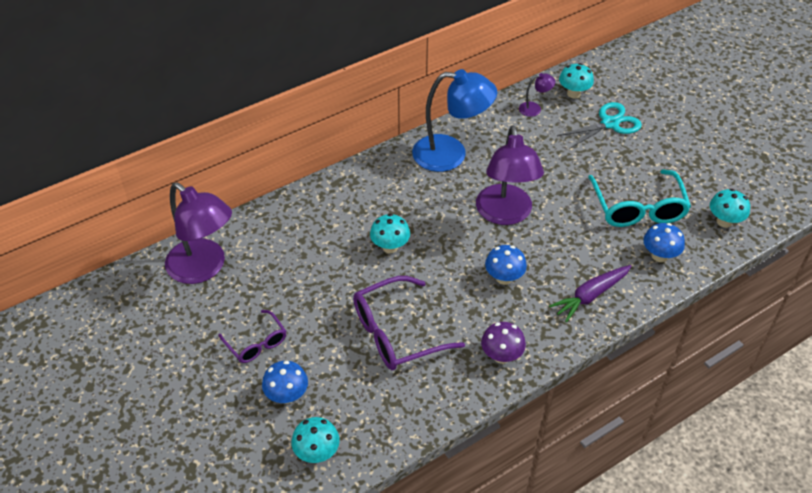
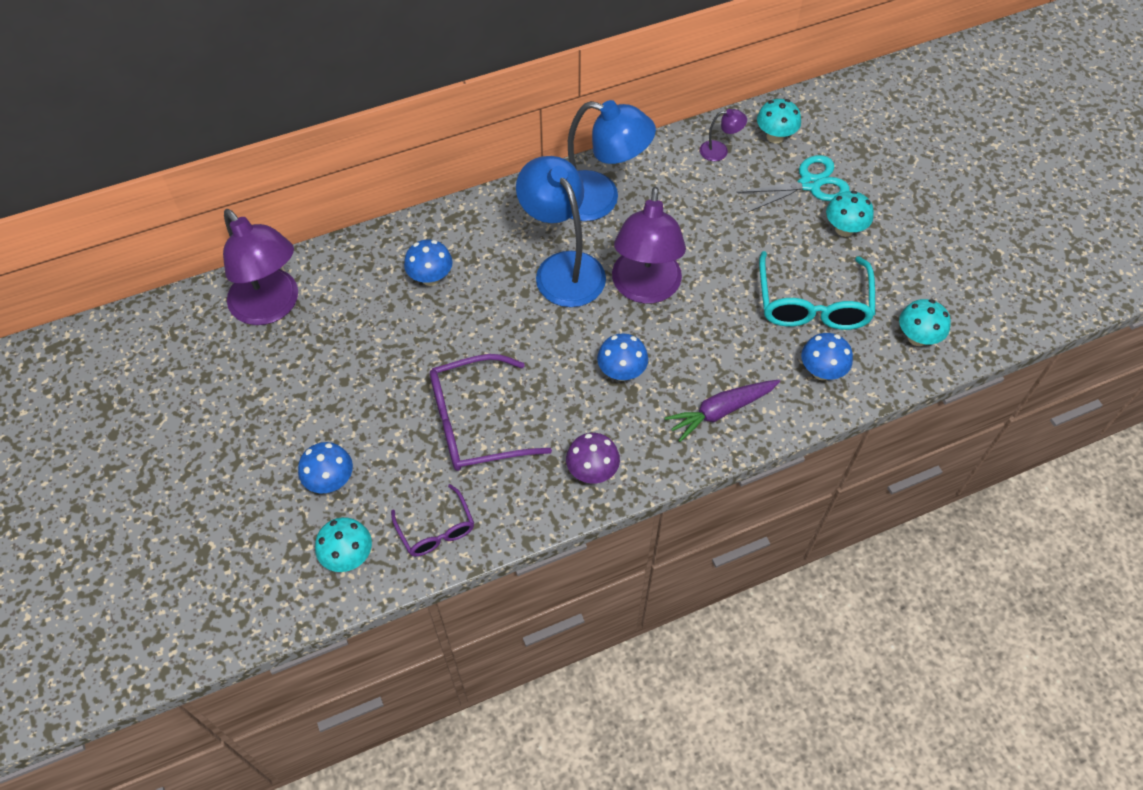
camera: 10 degrees right, 10 degrees up
(256, 343) = (310, 410): purple glasses -> purple glasses (436, 529)
(331, 229) = (431, 278): none -> blue mushroom
(390, 247) = (495, 311): turquoise mushroom -> turquoise mushroom (844, 229)
(436, 208) = (562, 268): none -> blue lamp

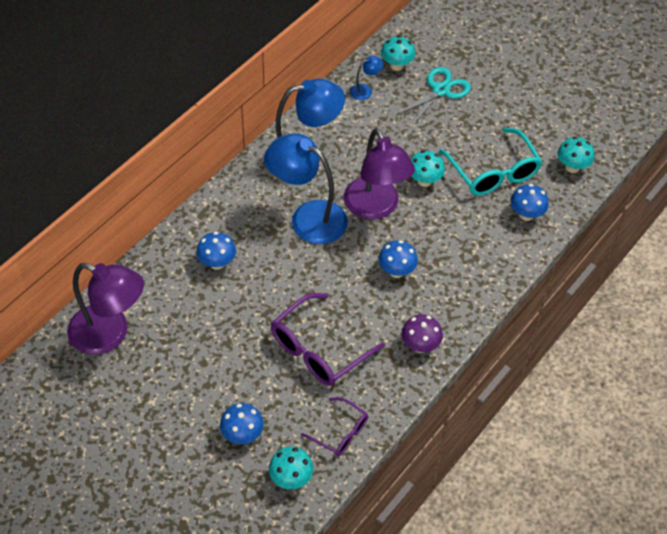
camera: 30 degrees left, 5 degrees down
(720, 151) = (365, 90): purple lamp -> blue lamp
(721, 411) = (479, 268): purple carrot -> none
(844, 229) = (482, 113): turquoise mushroom -> turquoise mushroom (424, 181)

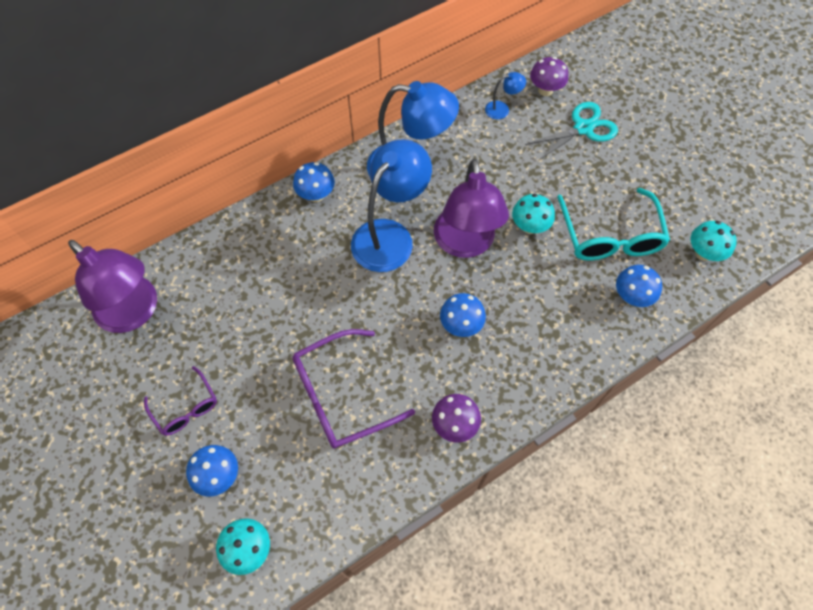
camera: 20 degrees right, 10 degrees up
(217, 263) = (275, 262): blue mushroom -> blue mushroom (316, 195)
(308, 217) = (390, 235): blue lamp -> blue lamp turned 75 degrees clockwise
(340, 432) = (325, 507): purple glasses -> purple glasses (185, 407)
(397, 65) = (545, 90): turquoise mushroom -> purple mushroom

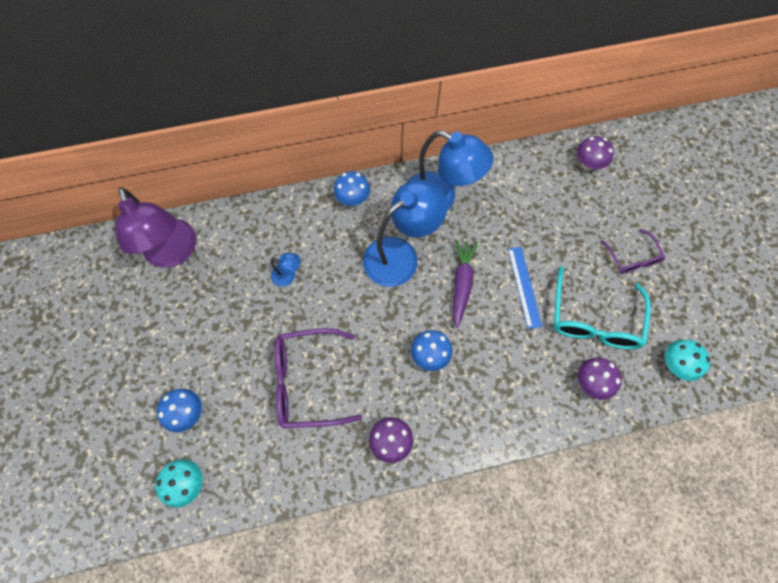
camera: 20 degrees right, 5 degrees up
(185, 407) = (183, 346): purple glasses -> purple glasses (632, 257)
(465, 244) = (461, 284): purple lamp -> purple carrot
(502, 109) = (541, 171): blue lamp -> blue lamp (288, 276)
(529, 226) = (524, 286): turquoise mushroom -> blue ruler
(583, 128) = (608, 211): turquoise scissors -> none
(631, 297) = (590, 382): blue mushroom -> purple mushroom

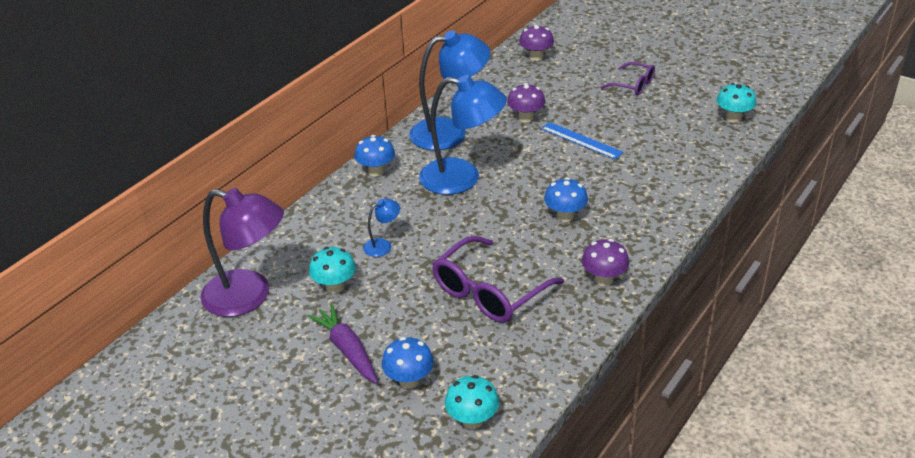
camera: 40 degrees left, 30 degrees down
(226, 289) = (335, 286): none -> turquoise mushroom
(400, 255) = (462, 178): blue lamp -> blue lamp turned 90 degrees clockwise
(461, 284) = (533, 166): purple carrot -> purple carrot (347, 350)
(590, 382) = (695, 159): purple mushroom -> purple mushroom (526, 118)
(593, 319) = (651, 128): turquoise glasses -> none

